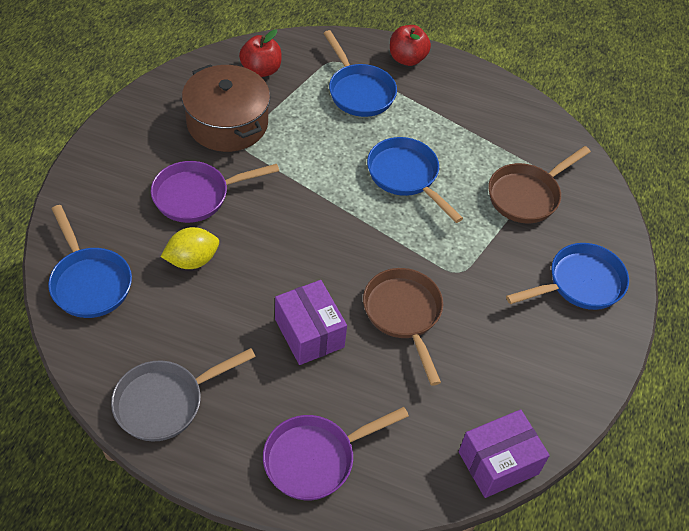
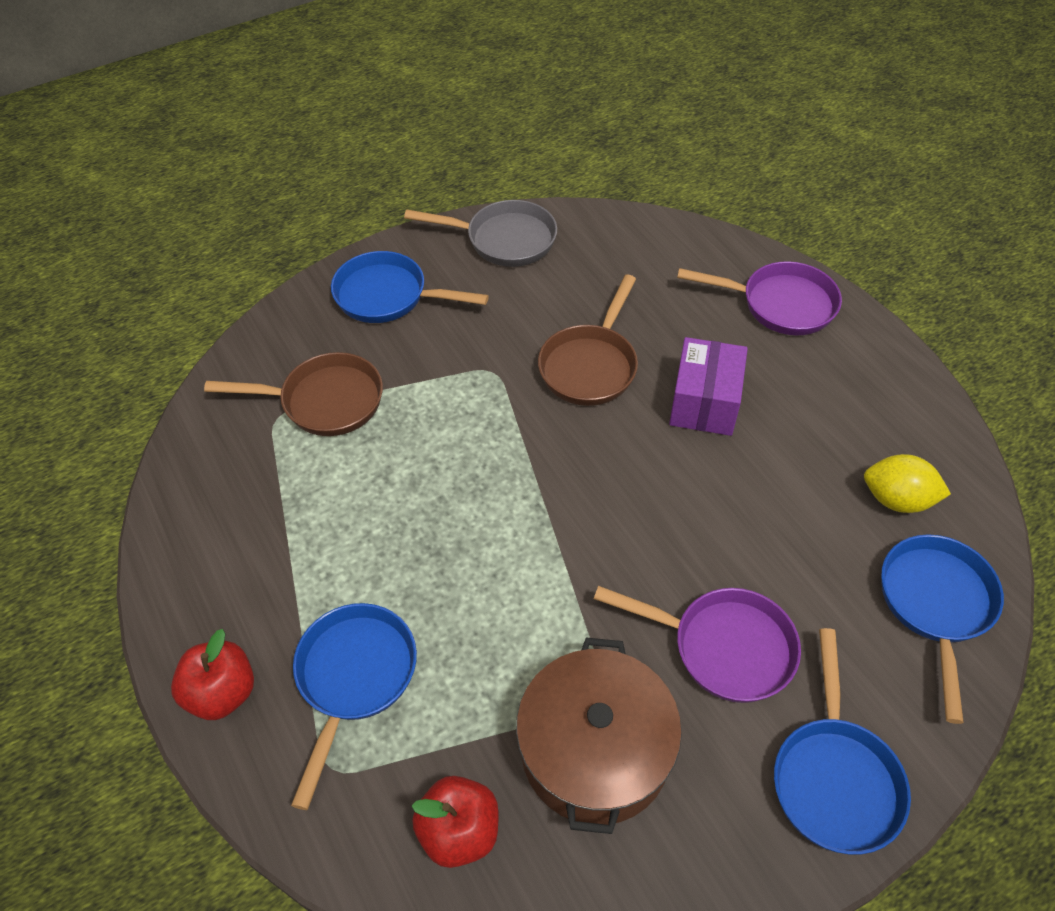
camera: 135 degrees left, 0 degrees up
(165, 402) = (902, 422): grey pan -> grey pan (504, 240)
(192, 260) = (785, 557): yellow lemon -> yellow lemon (897, 499)
(406, 176) = (431, 506): blue pan -> blue pan (834, 778)
(498, 463) = (623, 224): purple box -> none

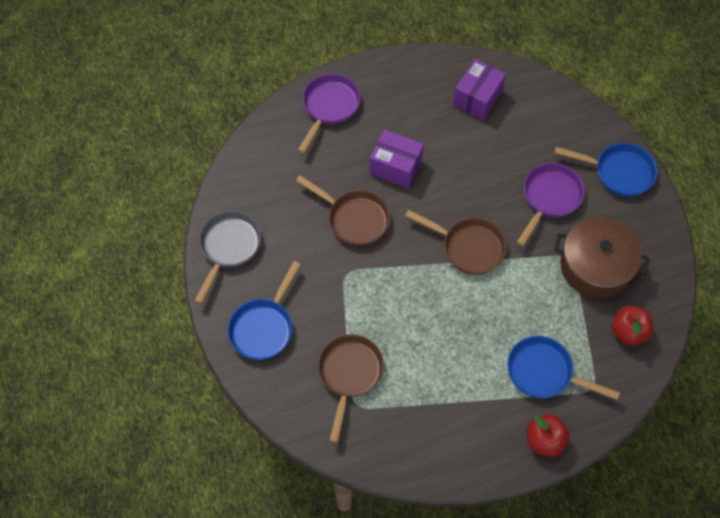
camera: 80 degrees left, 10 degrees up
(580, 526) = (468, 247): none -> brown pan
(897, 499) = (477, 98): yellow lemon -> purple box
(936, 605) = (539, 103): blue pan -> none

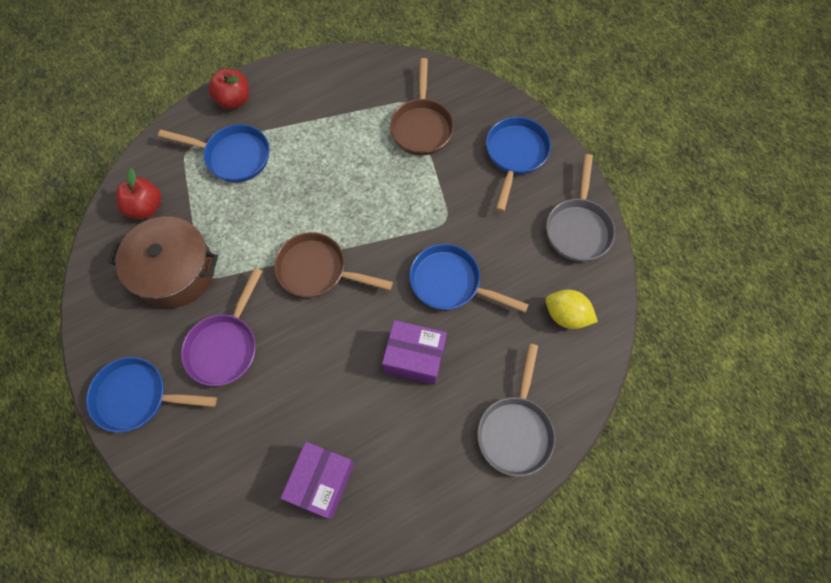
camera: 170 degrees right, 5 degrees up
(264, 178) = (566, 315): none -> yellow lemon
(329, 107) = (515, 430): purple pan -> grey pan
(354, 219) = (450, 283): brown pan -> blue pan

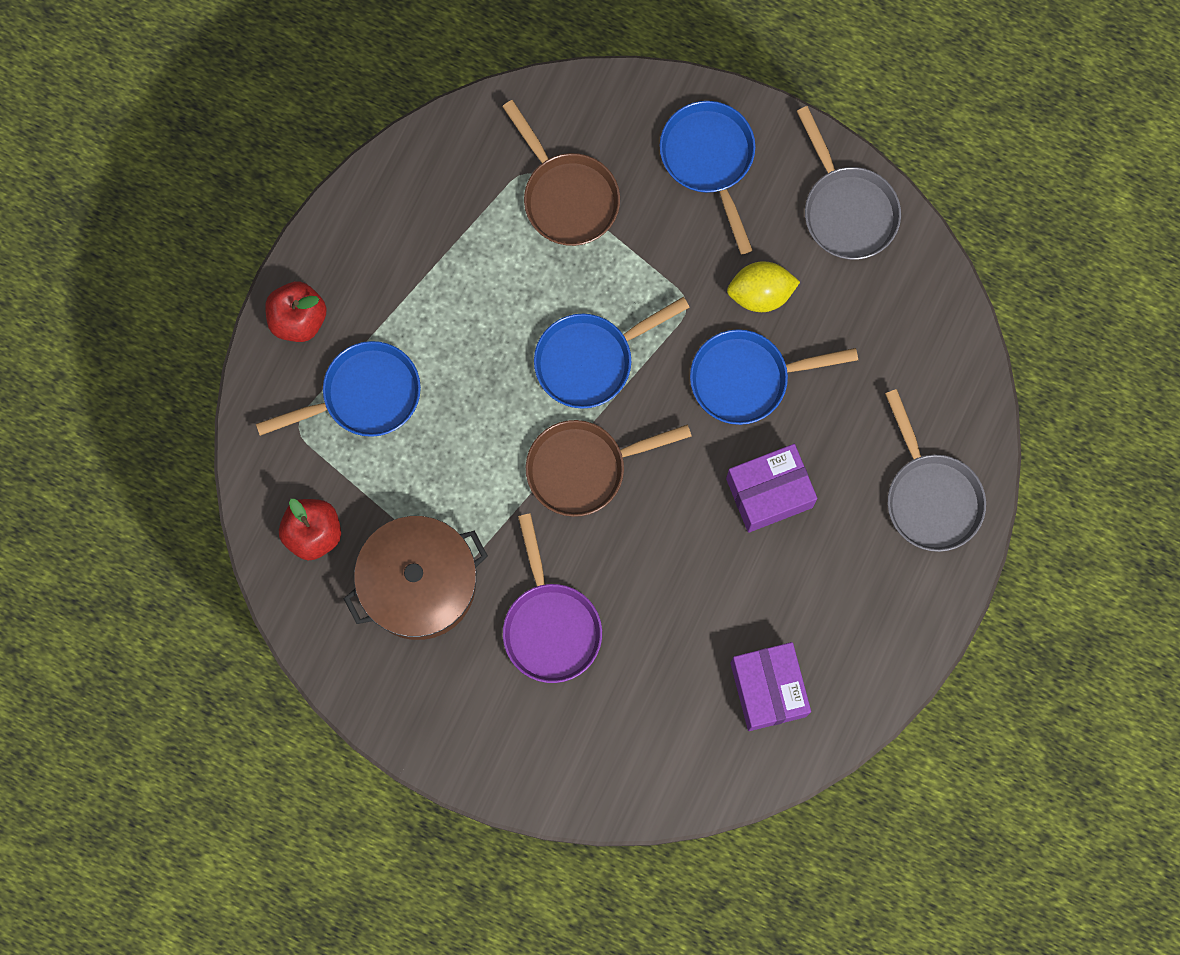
camera: 35 degrees left, 10 degrees up
(138, 397) = (500, 745): blue pan -> blue pan (591, 360)
(566, 315) = (901, 329): yellow lemon -> yellow lemon (760, 293)

